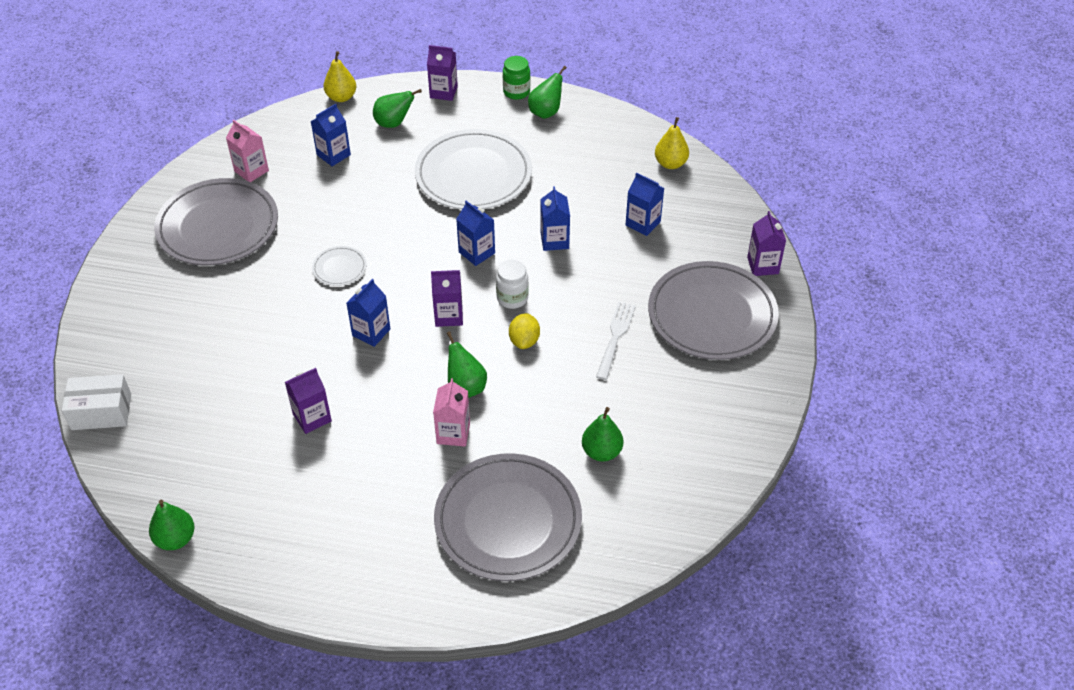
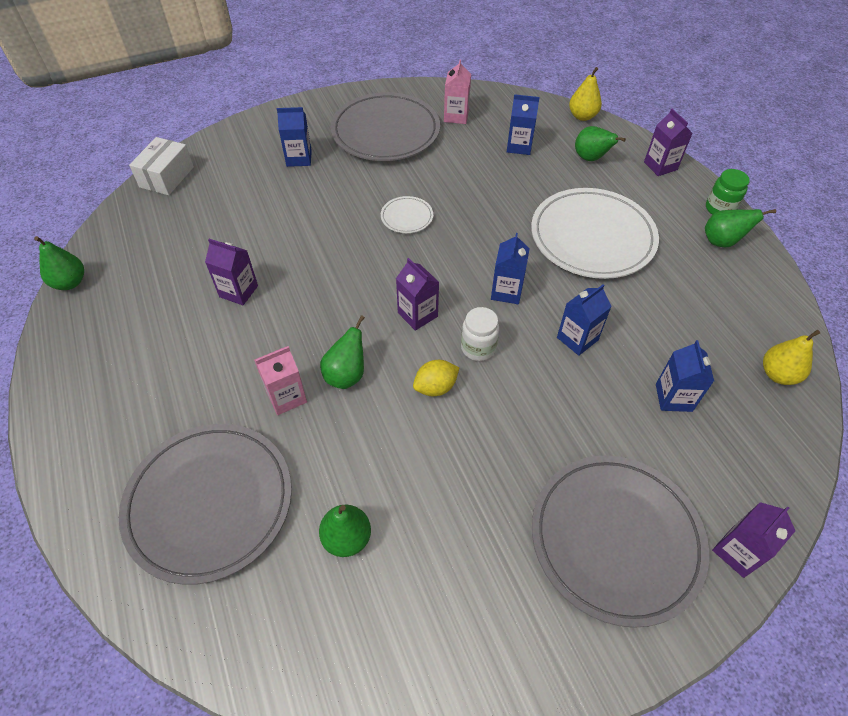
camera: 55 degrees right, 5 degrees up
(101, 412) = (167, 177): white box -> white box turned 60 degrees clockwise
(371, 332) = (356, 275): blue carton -> blue carton (299, 158)
(615, 337) = (504, 462): white fork -> none

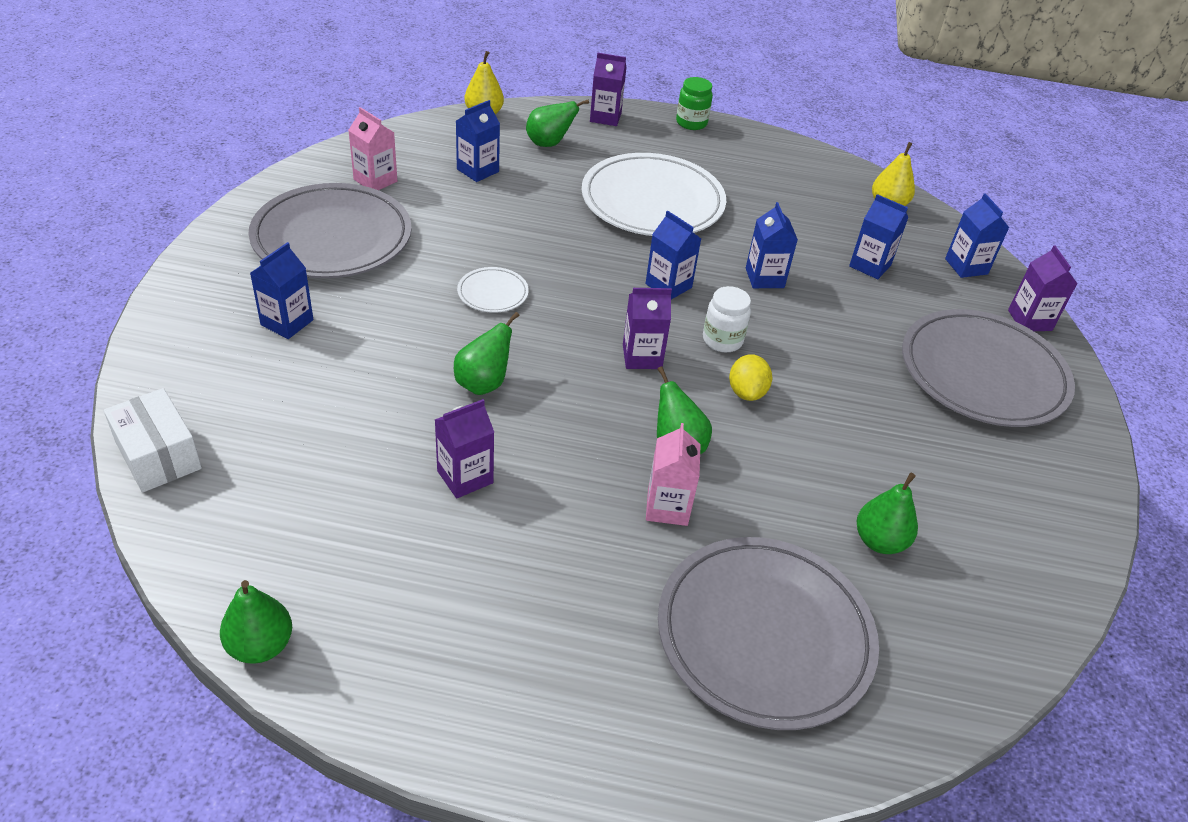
camera: 60 degrees left, 10 degrees down
(722, 242) = (729, 145): green pear -> green pear (483, 383)
(760, 468) = (966, 266): none -> blue carton

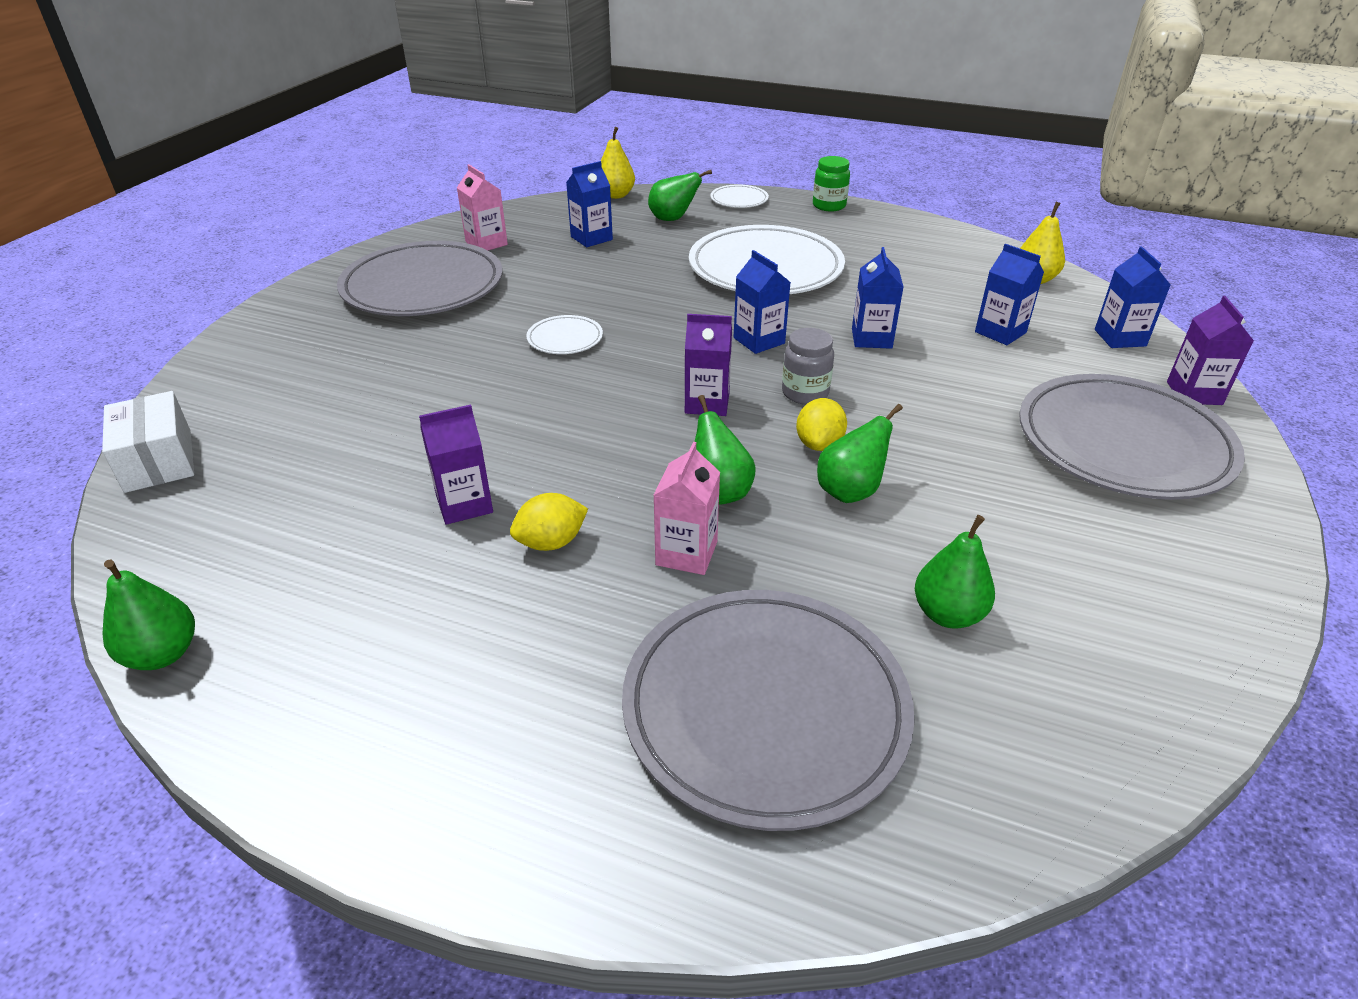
camera: 15 degrees right, 5 degrees down
(287, 322) = (344, 354): blue carton -> none
(483, 383) = (522, 418): green pear -> green pear (850, 491)
(553, 507) = (551, 542): none -> yellow lemon
(605, 117) = (739, 200): purple carton -> white plate
(722, 340) = (805, 393): white jar -> grey jar

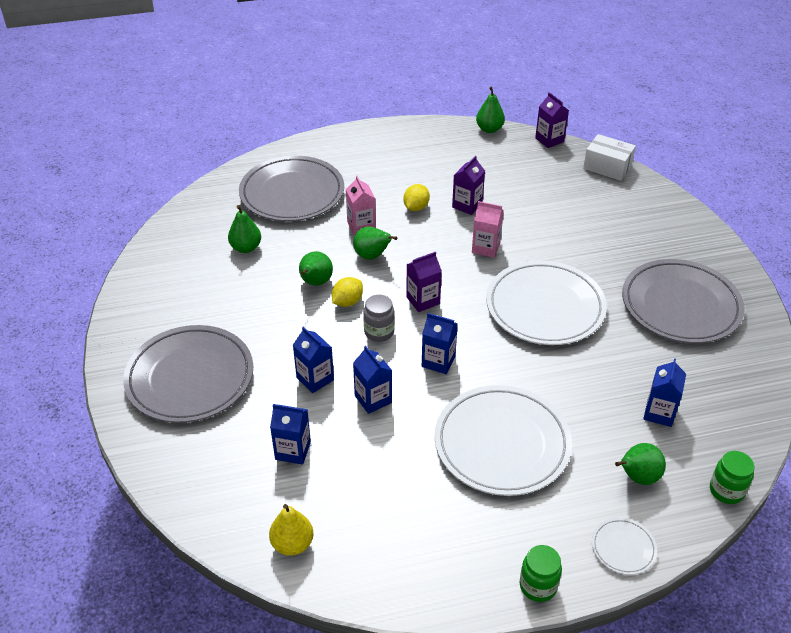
camera: 145 degrees right, 5 degrees up
(486, 243) = (715, 366): pink carton -> pink carton (486, 248)
(565, 339) = (545, 307): white plate -> white plate, size x2.31
(616, 195) = (726, 490): yellow pear -> green jar
(819, 444) = (347, 302): yellow lemon -> yellow lemon turned 60 degrees clockwise
(1120, 338) = (207, 488): blue carton -> blue carton (315, 379)
(1194, 393) = (150, 446): purple carton -> purple carton (549, 140)

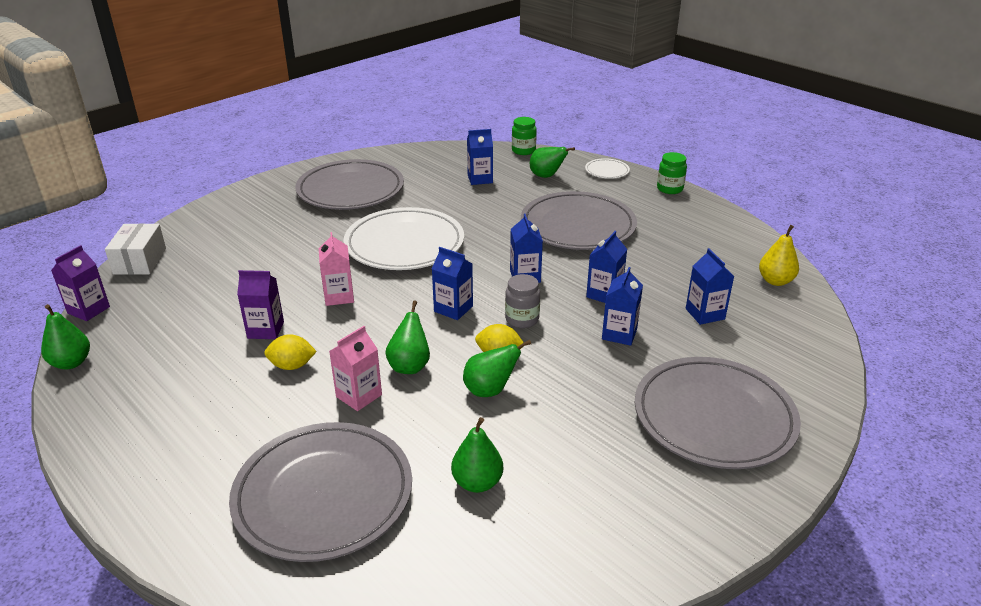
camera: 120 degrees left, 10 degrees down
(423, 300) = (453, 309): purple carton -> blue carton
(502, 444) = (578, 226): white plate -> grey plate

